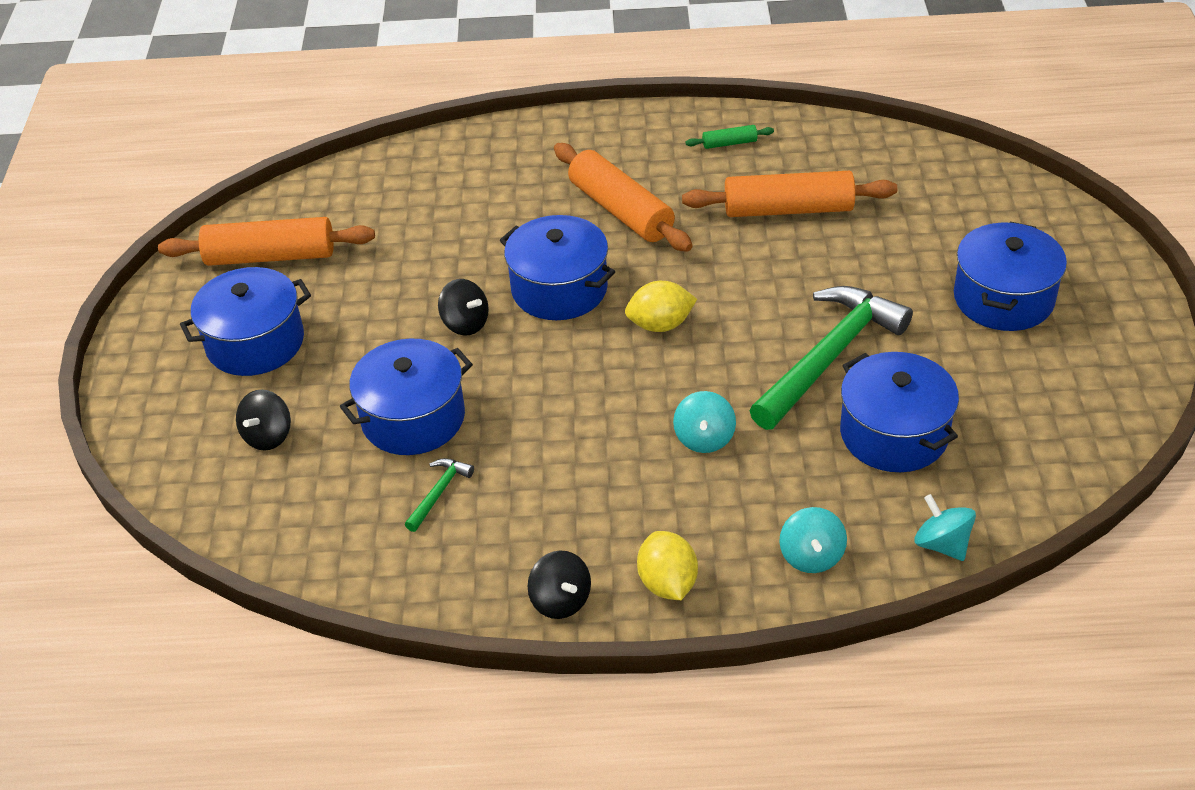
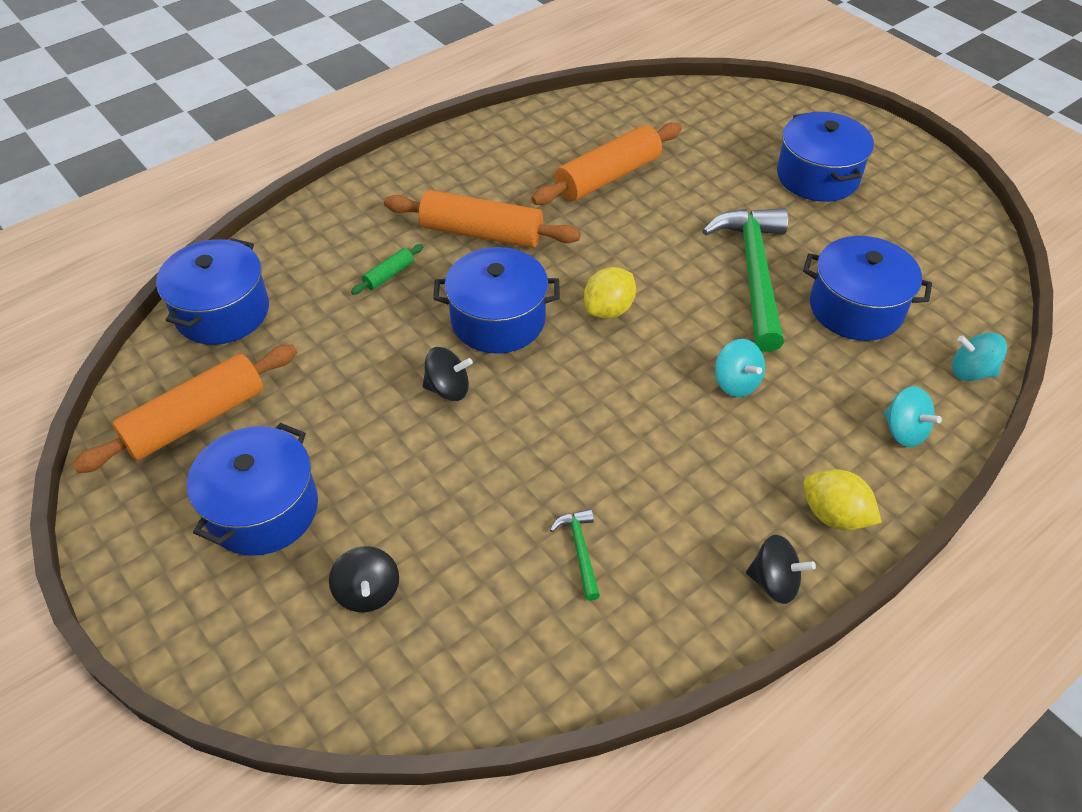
camera: 40 degrees left, 5 degrees up
(413, 418) = (488, 497): blue pot -> blue pot (222, 312)
(729, 143) = (512, 145): green rolling pin -> green rolling pin (389, 275)

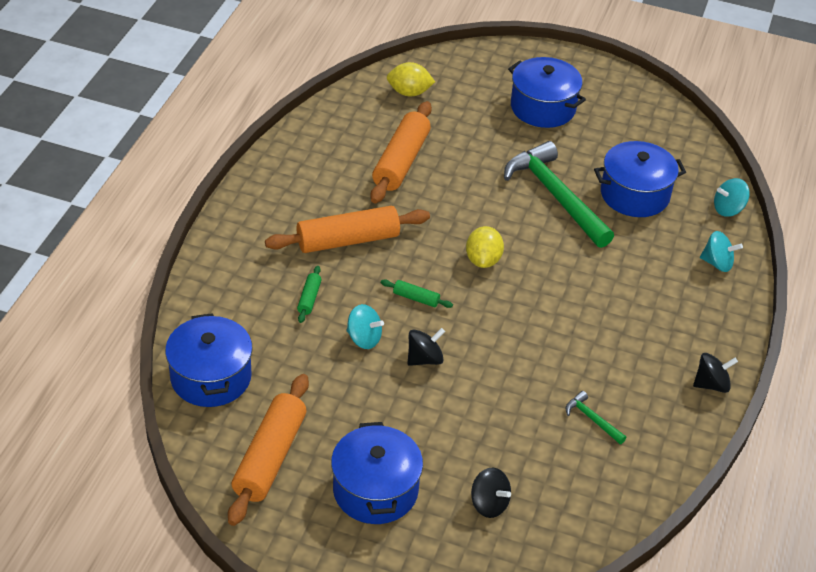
camera: 35 degrees left, 5 degrees down
(498, 320) = (416, 298): blue pot -> green rolling pin
(736, 383) = (601, 275): turquoise spinning top -> turquoise spinning top (364, 338)
(834, 515) = (715, 331): yellow lemon -> yellow lemon (409, 92)

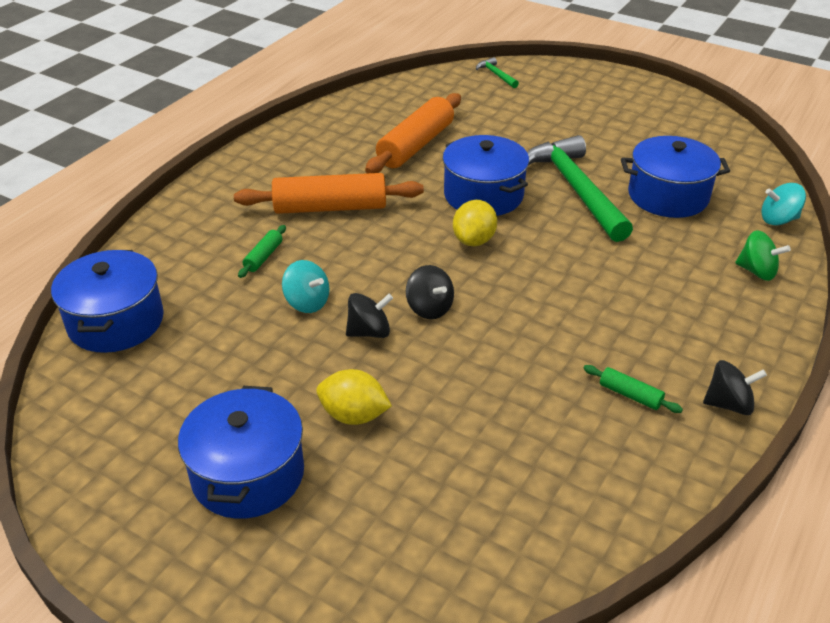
camera: 15 degrees right, 5 degrees down
(270, 457) = (137, 417): orange rolling pin -> none
(409, 92) = (446, 91): yellow lemon -> yellow lemon (354, 415)
(416, 298) = (383, 269): green rolling pin -> green rolling pin (630, 395)
(489, 504) = (389, 514): black spinning top -> black spinning top (429, 308)
(543, 107) = (583, 113): blue pot -> blue pot (483, 195)
(592, 419) = (559, 426): green hammer -> green hammer (496, 75)
(717, 263) = (757, 271): turquoise spinning top -> green spinning top

